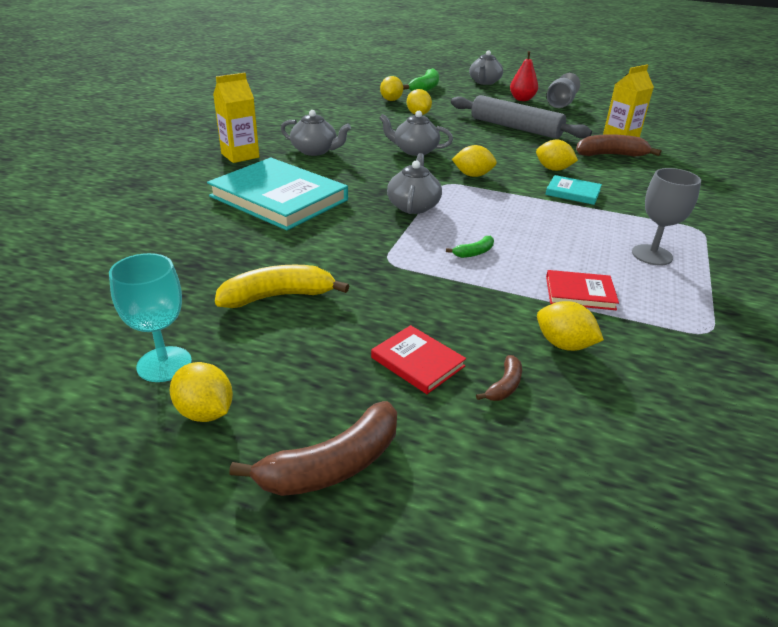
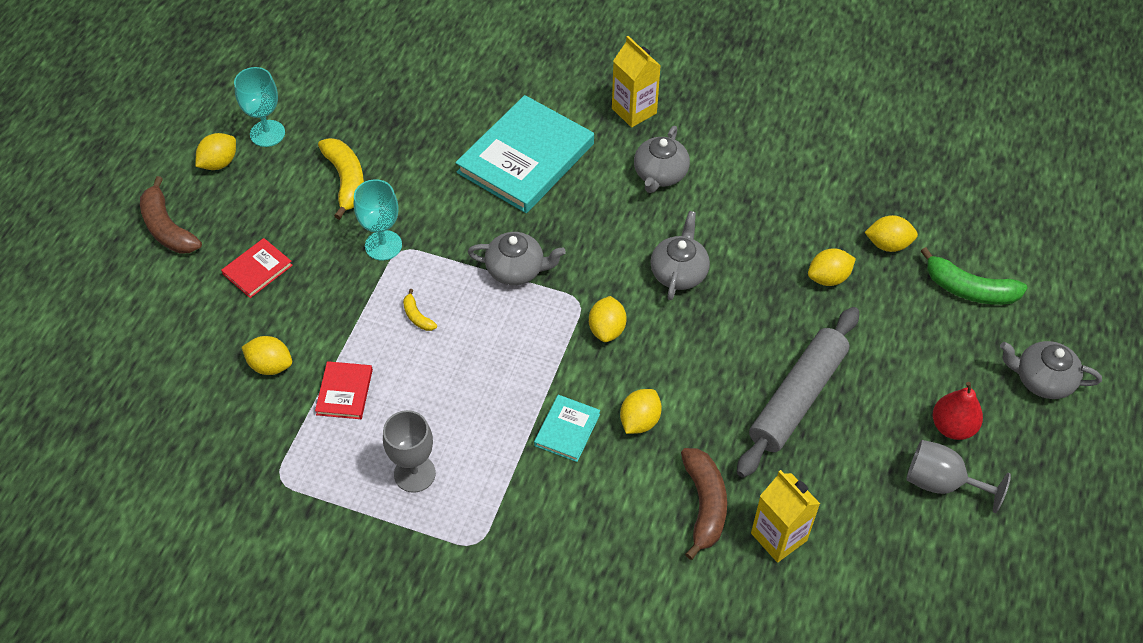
camera: 90 degrees right, 20 degrees up
(381, 271) = (383, 245): none -> turquoise goblet
(474, 253) = (417, 316): green banana -> yellow banana
(504, 386) = (226, 320): brown banana -> none
(563, 344) = (270, 365): yellow lemon -> yellow lemon turned 75 degrees clockwise

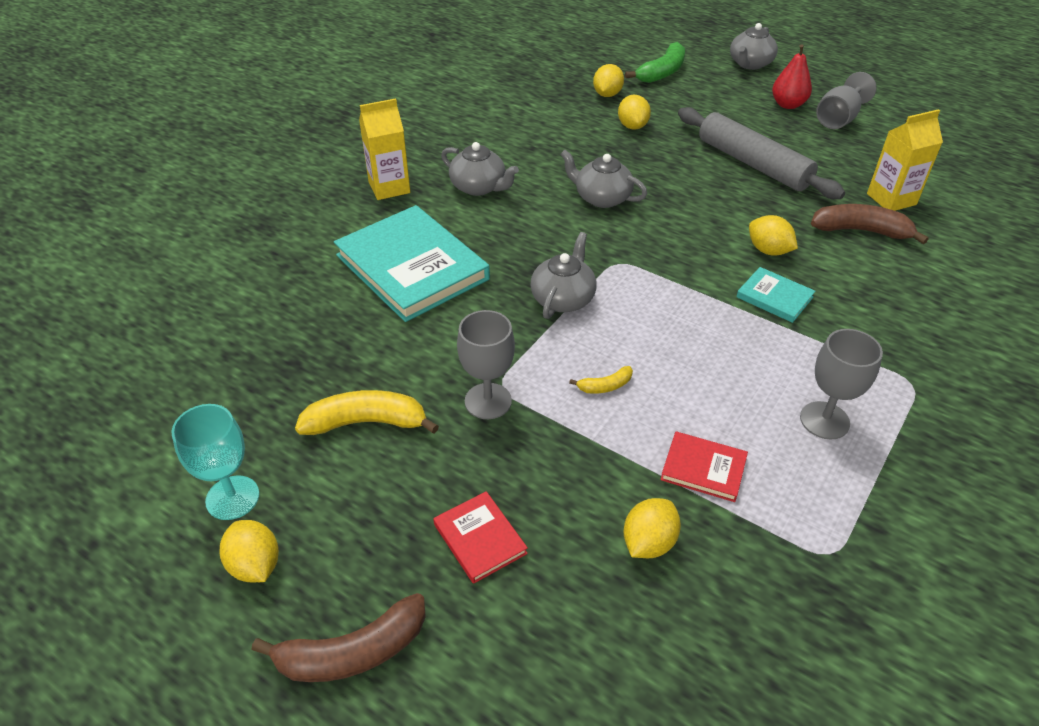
camera: 75 degrees left, 10 degrees down
(383, 245) = (488, 401): turquoise goblet -> grey goblet
(607, 329) = (657, 251): yellow lemon -> none

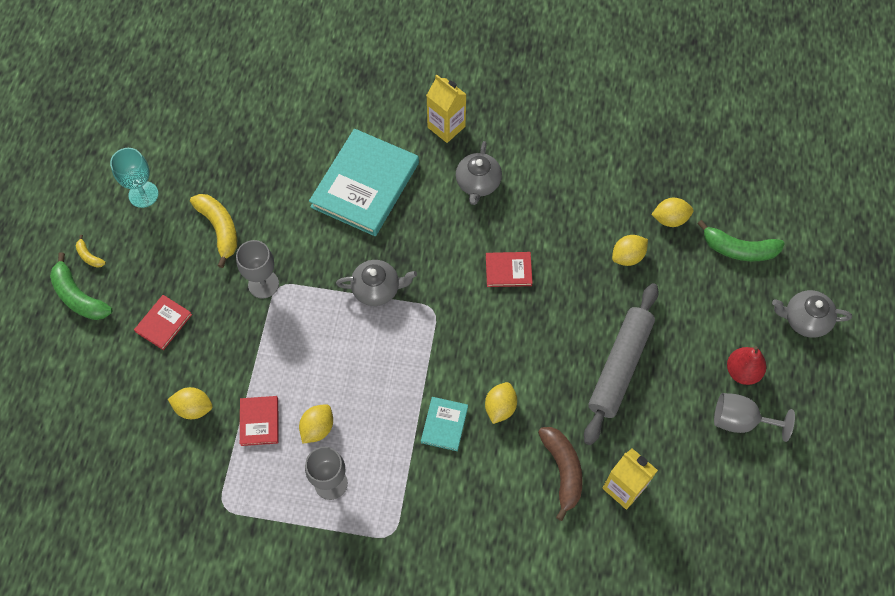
camera: 65 degrees right, 20 degrees up
(255, 565) = (108, 229): yellow lemon -> yellow lemon (317, 428)
(352, 652) = (79, 296): brown banana -> green banana
(601, 198) = (508, 270): grey teapot -> red book
(605, 386) = (304, 344): yellow banana -> yellow banana (89, 256)

